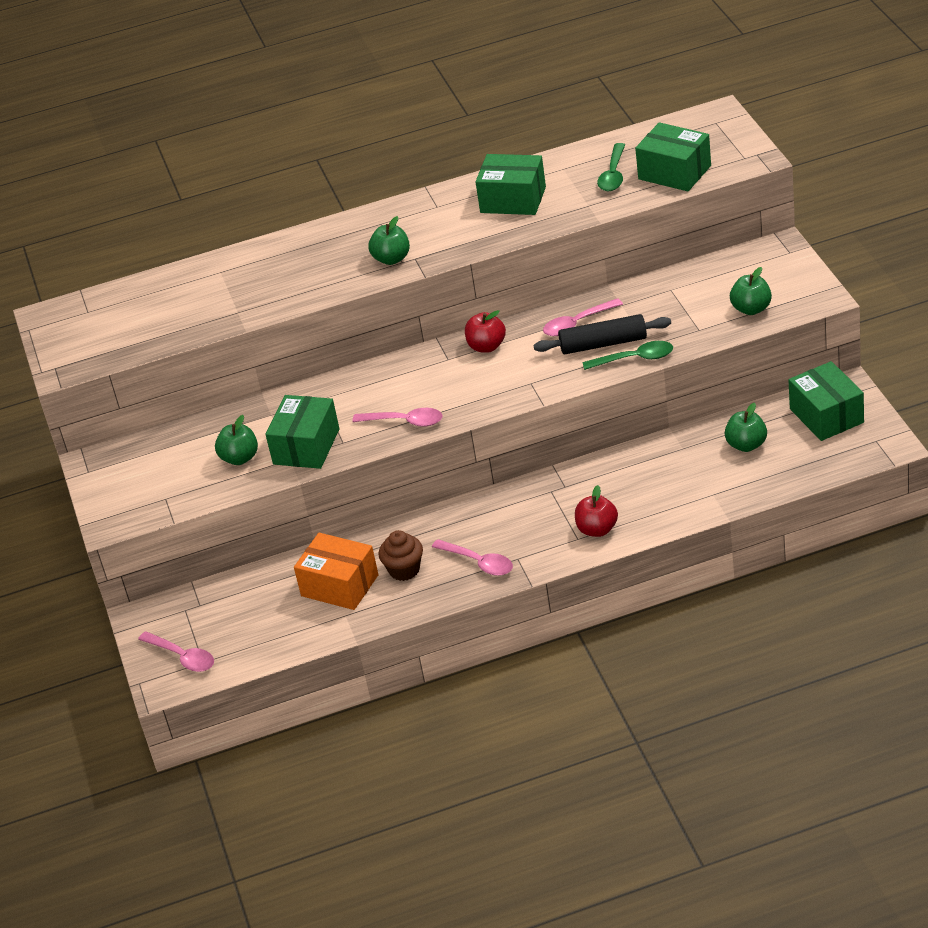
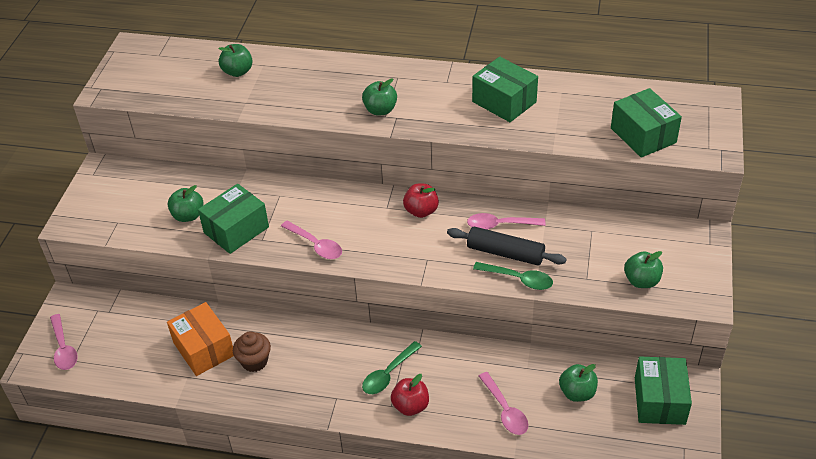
camera: 25 degrees right, 5 degrees up
(198, 289) = (237, 72): none -> green apple
(479, 563) = (307, 385): pink spoon -> pink spoon (505, 410)
(613, 175) = (594, 115): green spoon -> green spoon (388, 374)

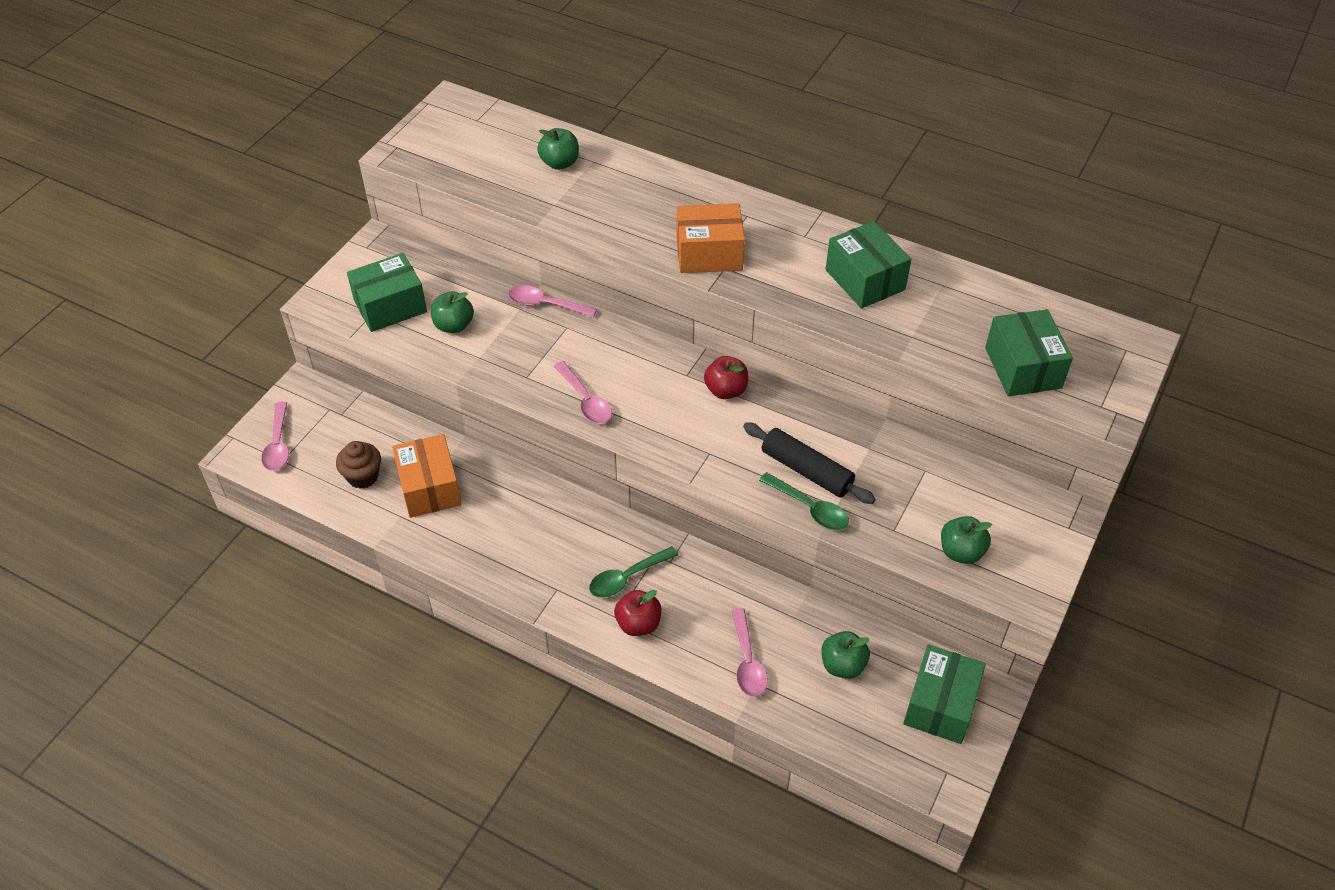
camera: 15 degrees right, 5 degrees up
(236, 230) = (501, 357): green box -> green box (390, 306)
(254, 361) = (480, 519): brown cupcake -> brown cupcake (363, 476)
(380, 110) = (709, 253): green apple -> orange box
(500, 225) = (814, 433): pink spoon -> pink spoon (545, 304)

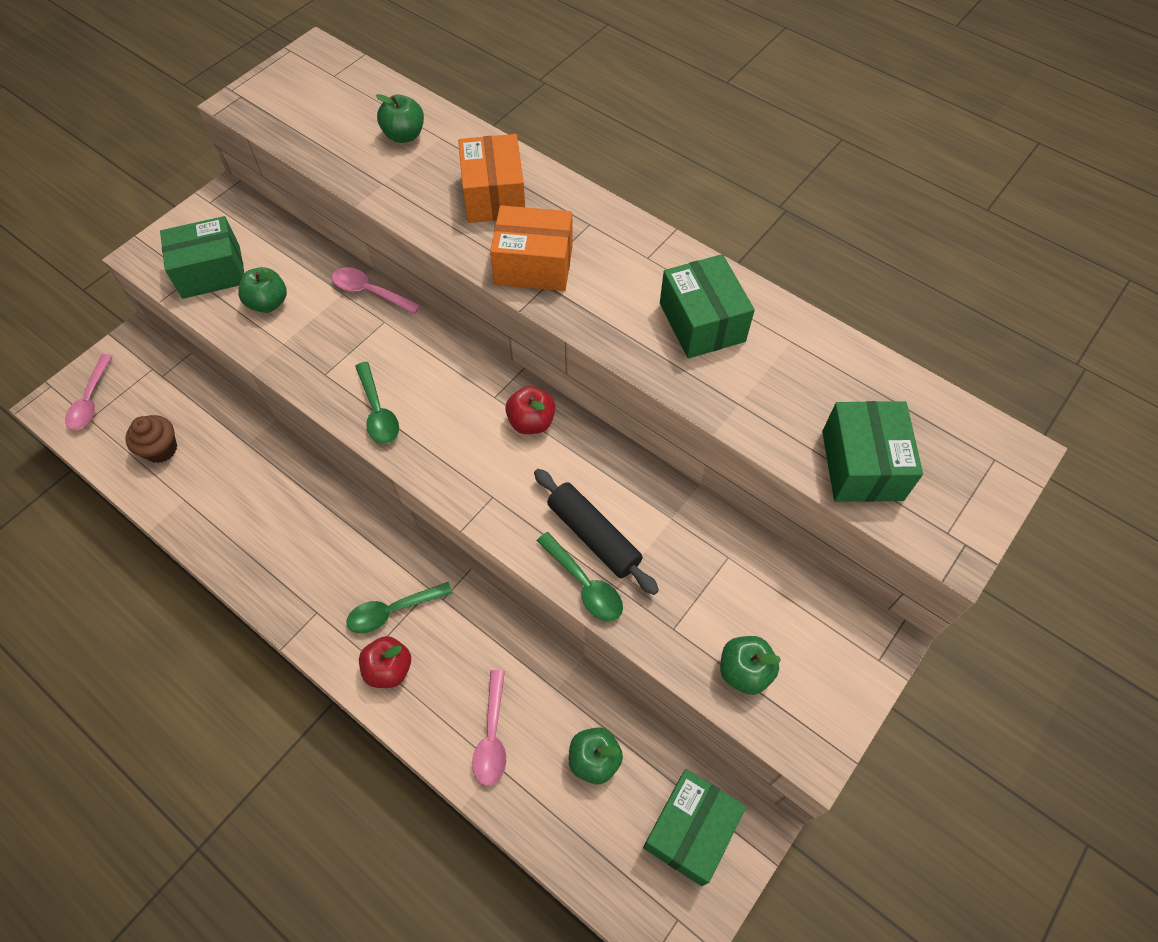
camera: 10 degrees right, 10 degrees up
(429, 488) = (222, 473): orange box -> orange box (494, 196)
(586, 400) = (378, 412): pink spoon -> green spoon

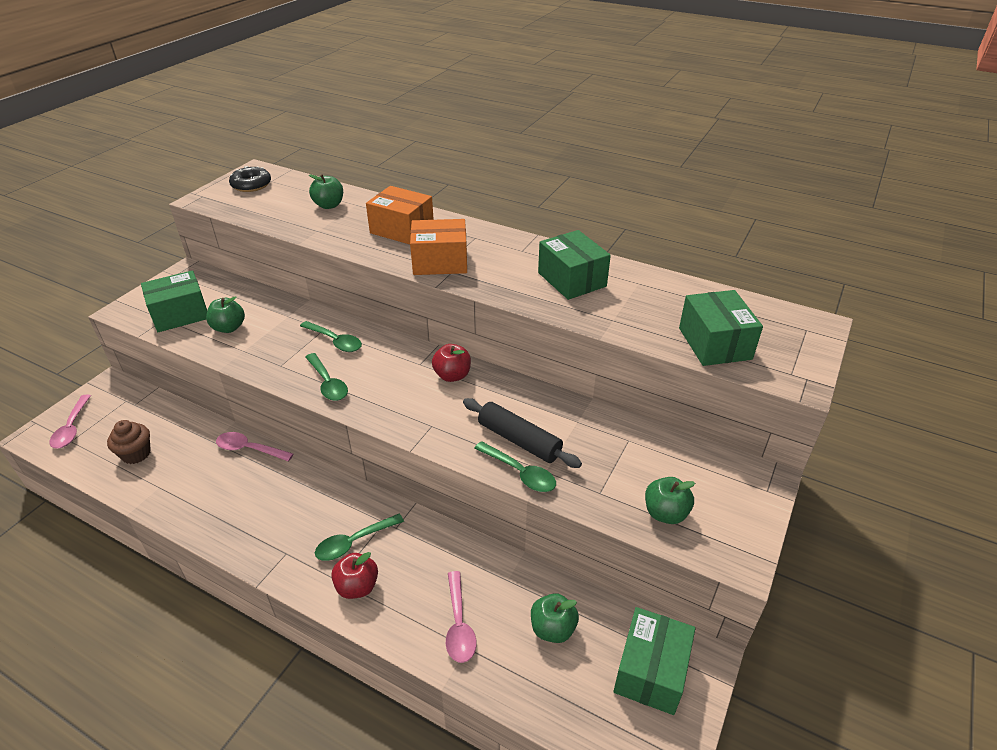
camera: 10 degrees left, 20 degrees down
(306, 81) = (251, 185): none -> black donut
(370, 292) = (310, 313): pink spoon -> pink spoon (249, 449)
(395, 344) = (335, 341): none -> green spoon
(494, 196) = (402, 229): orange box -> orange box turned 45 degrees counterclockwise

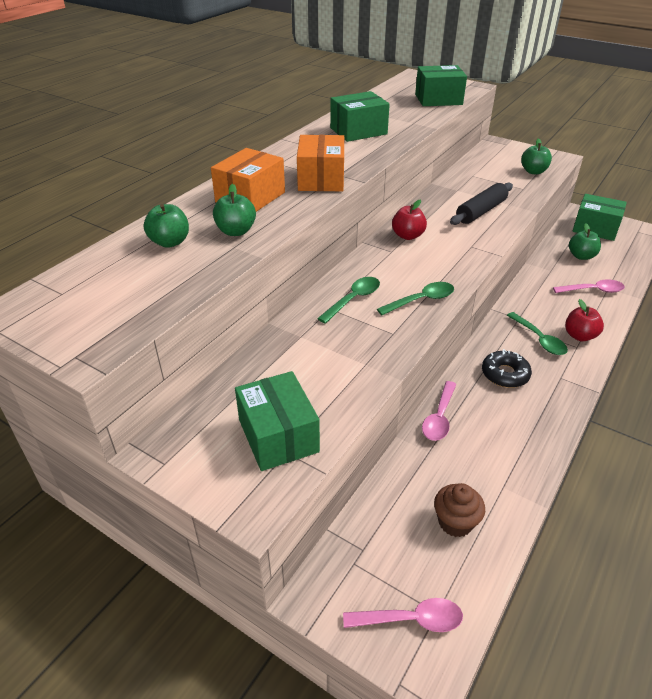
camera: 85 degrees left, 0 degrees up
(229, 328) = (318, 382): green apple -> green apple (236, 231)
(251, 185) = (65, 310): black donut -> black donut (505, 374)
(520, 473) = (513, 213): green spoon -> none

